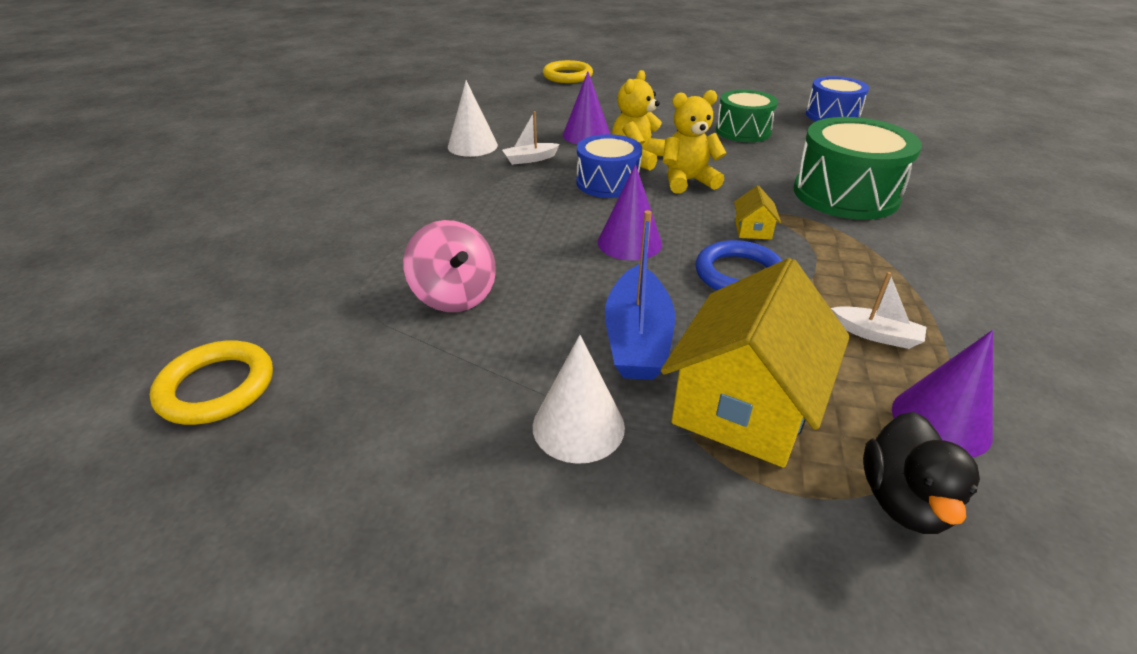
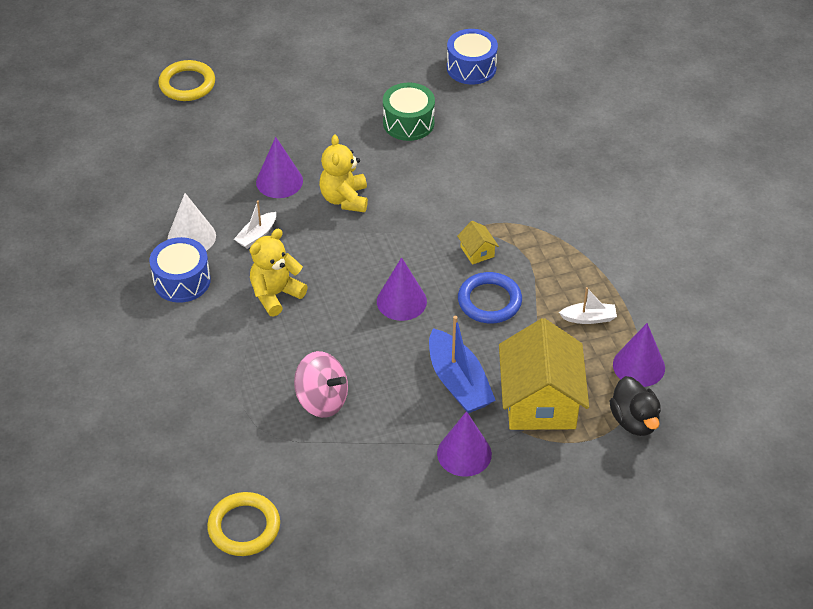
camera: 30 degrees left, 10 degrees up
(578, 426) = (464, 453): white cone -> purple cone
(607, 183) = (342, 240): blue drum -> blue drum (182, 281)
(687, 181) = (402, 213): yellow teddy bear -> yellow teddy bear (275, 294)
(845, 194) = (523, 182): green drum -> none

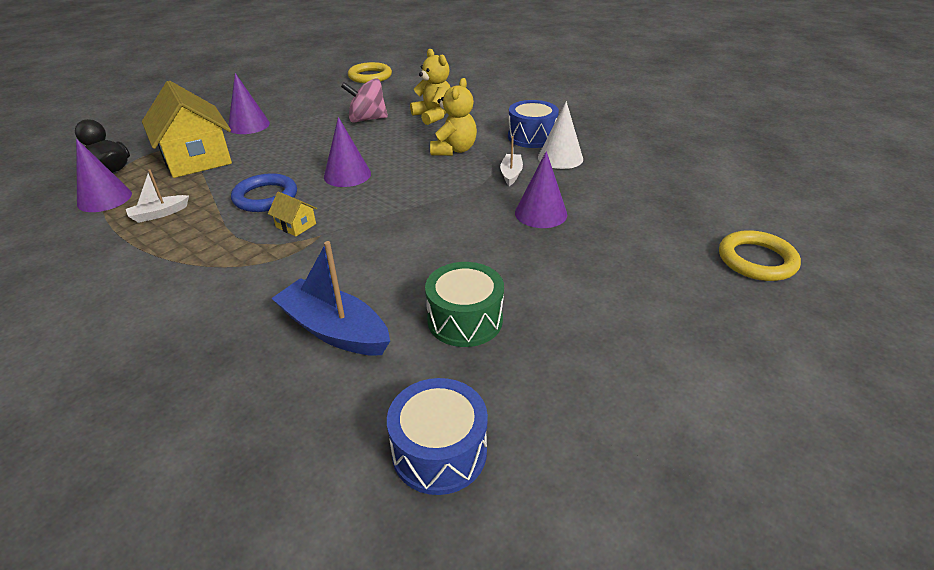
camera: 150 degrees right, 10 degrees down
(344, 199) = (463, 221): yellow teddy bear -> yellow teddy bear (433, 116)
(458, 382) = (270, 150): blue boat -> blue boat (334, 330)

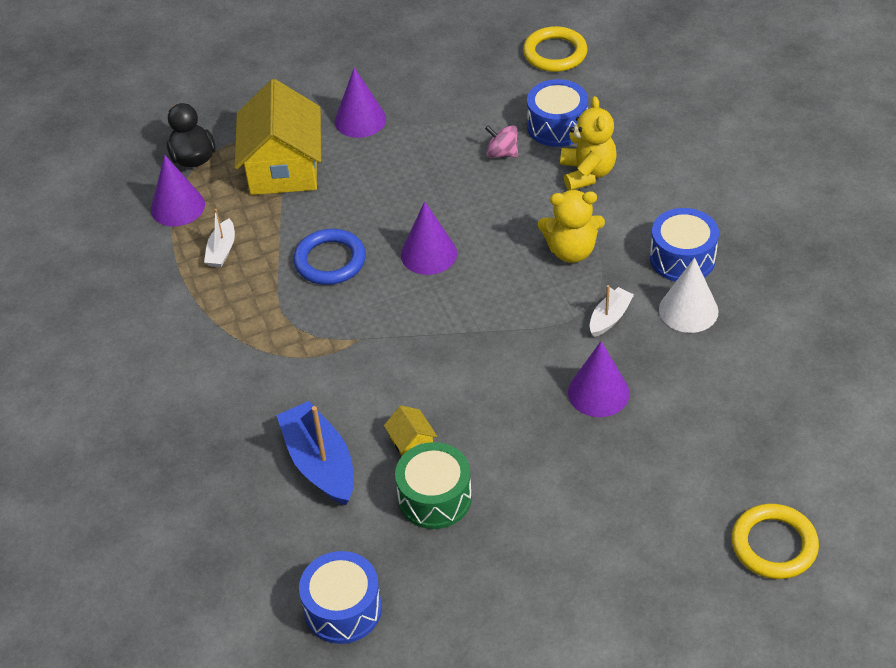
camera: 30 degrees right, 10 degrees up
(159, 214) = (222, 250): white boat -> white boat turned 75 degrees counterclockwise
(296, 225) = (342, 316): yellow house -> yellow house (411, 443)
(367, 119) = (502, 153): pink spinning top -> pink spinning top, size x0.62
(396, 102) = (557, 126): none -> blue drum
(454, 150) = (571, 251): yellow teddy bear -> yellow teddy bear turned 45 degrees clockwise

